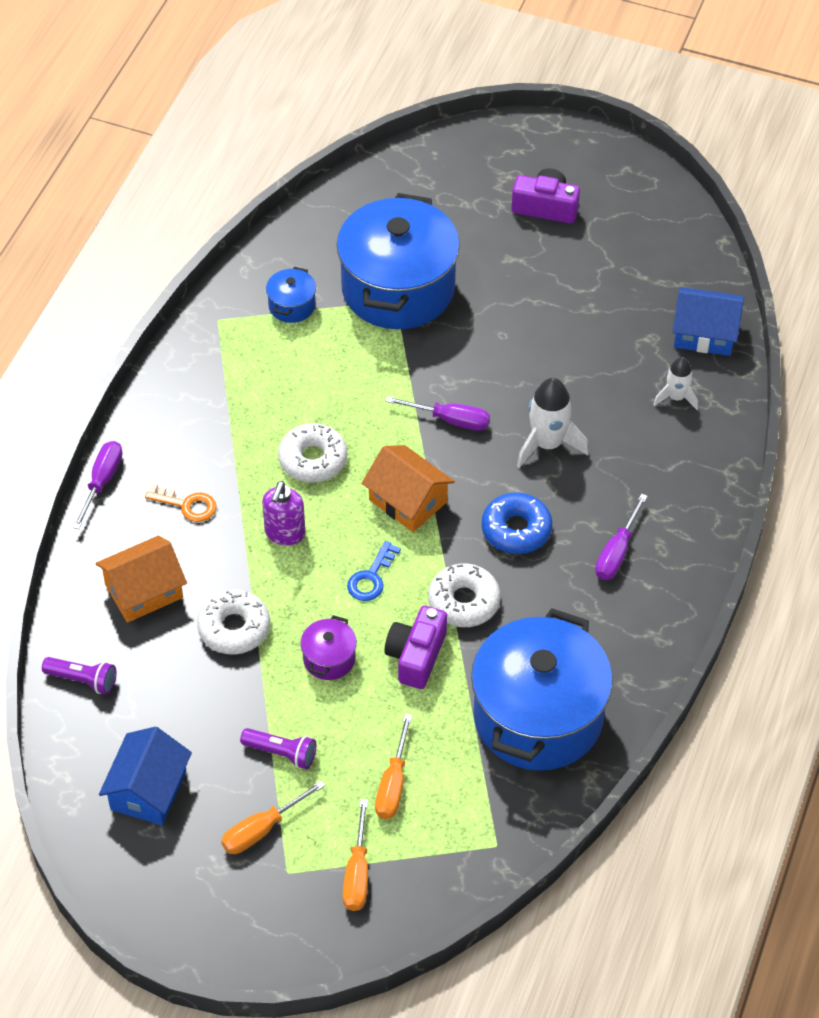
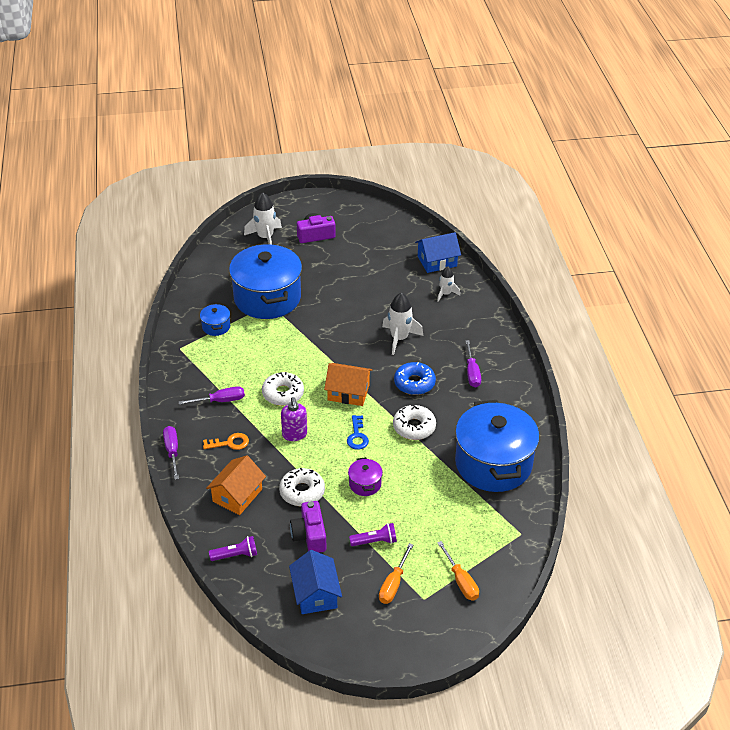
camera: 30 degrees left, 10 degrees down
(393, 784) = (445, 529): orange screwdriver -> none
(416, 656) = (409, 463): purple camera -> purple camera (309, 535)
(450, 420) = (341, 347): purple screwdriver -> purple screwdriver (220, 401)
(466, 180) = (265, 237): none -> white rocket

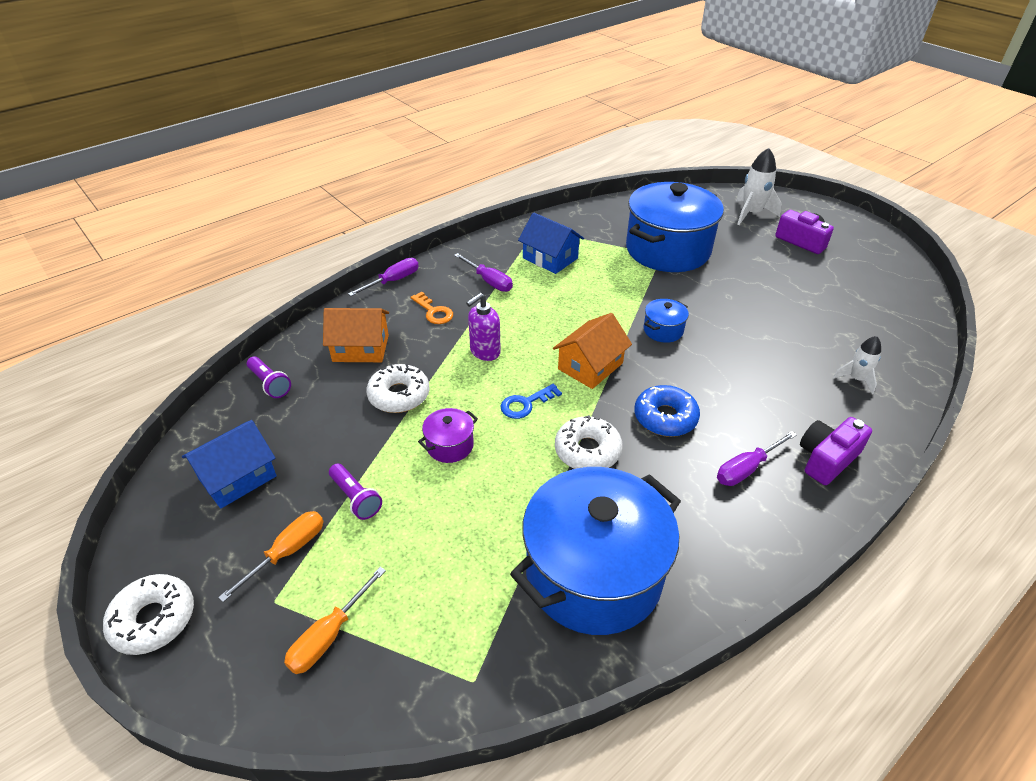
camera: 60 degrees right, 0 degrees up
(216, 326) = (589, 237): blue pot -> blue pot (663, 330)
(283, 393) = (539, 317): white donut -> white donut (154, 619)
(309, 535) = (332, 431): purple camera -> purple camera (826, 459)
(348, 392) = (590, 366): orange house -> orange house turned 60 degrees clockwise
(393, 584) = (287, 552): orange screwdriver -> orange screwdriver turned 135 degrees clockwise
(399, 338) = (726, 371): white rocket -> none
(437, 261) = (900, 347): blue house -> blue house (550, 258)

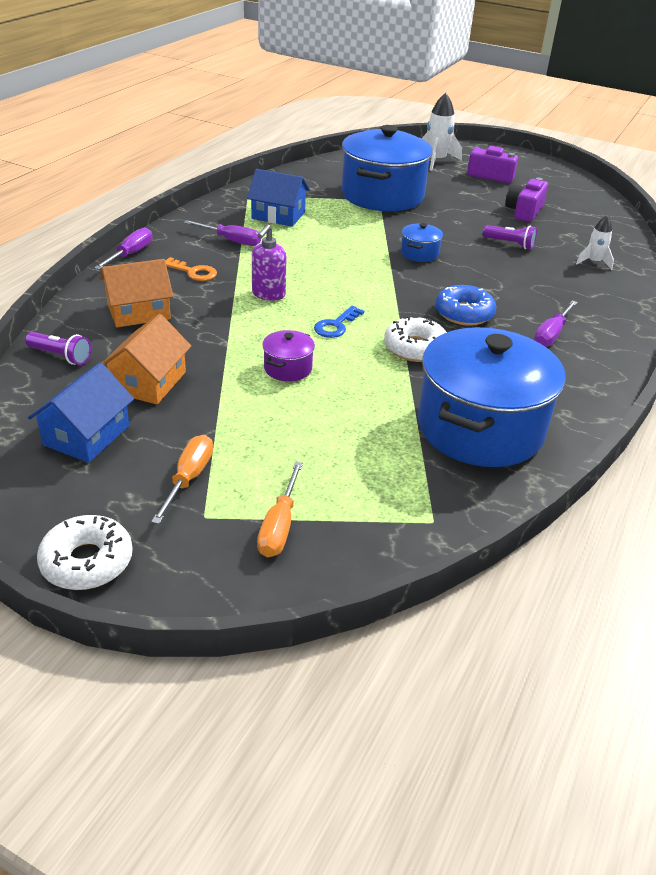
camera: 25 degrees left, 5 degrees down
(356, 498) = (226, 424): purple flashlight -> purple flashlight (510, 244)
(399, 395) = (208, 341): white donut -> none
(590, 366) = (374, 289): orange house -> orange house (149, 382)
(826, 459) = (606, 317): purple camera -> purple camera (524, 211)

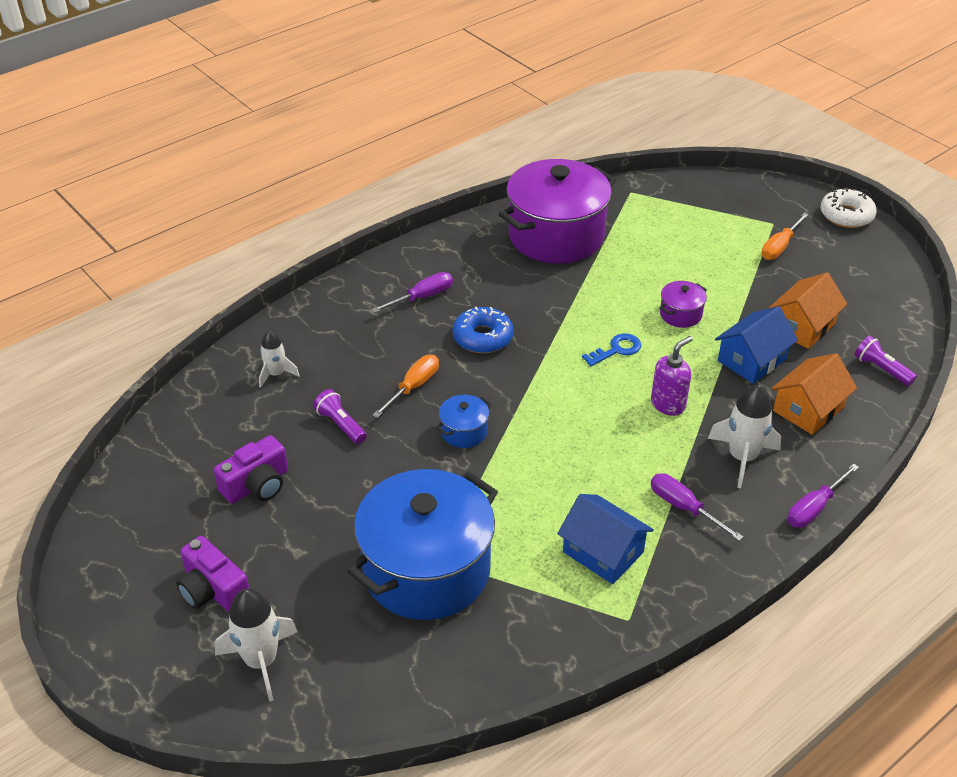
camera: 155 degrees left, 5 degrees up
(87, 435) = (852, 291): blue house -> blue house (751, 360)
(139, 312) = (808, 409): orange house -> orange house turned 45 degrees counterclockwise
(193, 272) = (742, 458): orange key -> white rocket
(279, 526) = (727, 209): orange screwdriver -> orange screwdriver (413, 387)
(415, 348) = (557, 310): white donut -> none
(480, 428) = (556, 236): blue pot -> purple pot

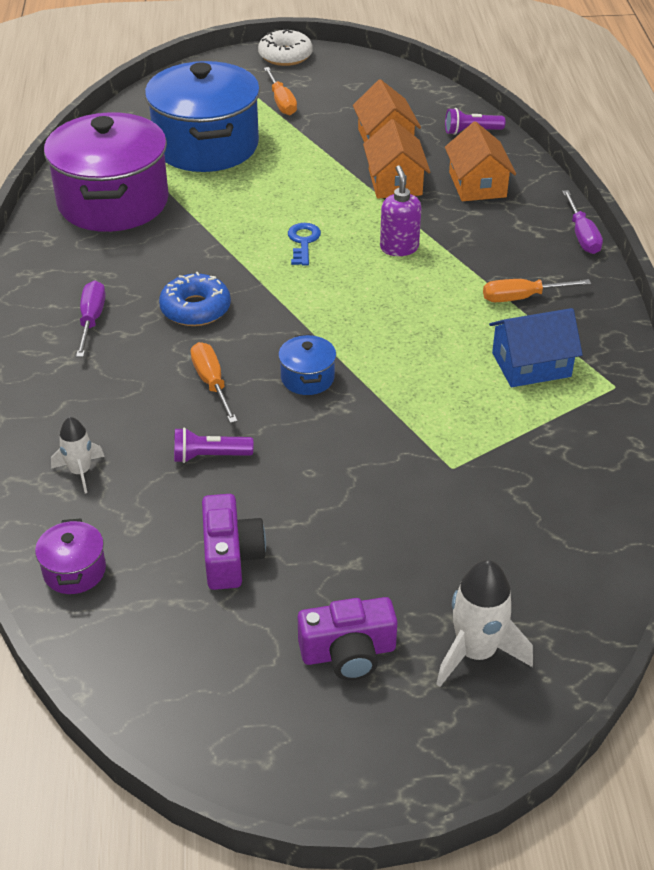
camera: 55 degrees left, 0 degrees up
(426, 570) = (458, 481): blue pot -> blue pot (206, 146)
(680, 314) = (300, 188): purple pot -> purple pot (74, 571)
(684, 507) = (522, 298): purple screwdriver -> orange screwdriver
(742, 458) = (497, 242): white rocket -> none
(751, 360) = (395, 182): blue house -> orange house

